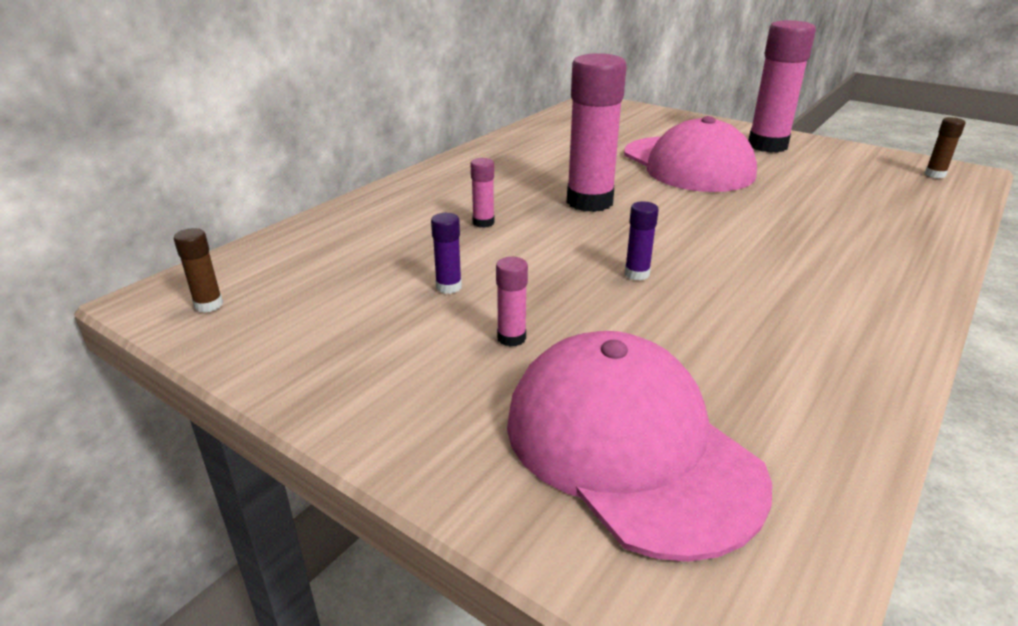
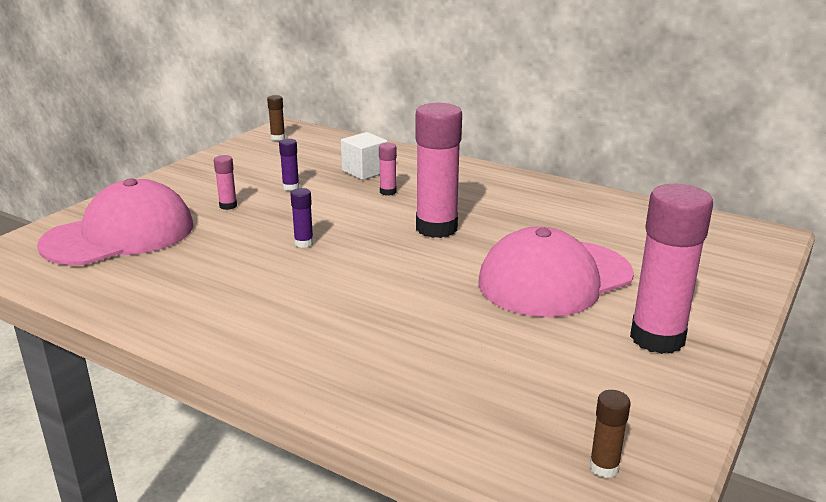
camera: 85 degrees right, 5 degrees down
(406, 235) = (364, 171): none -> white cube

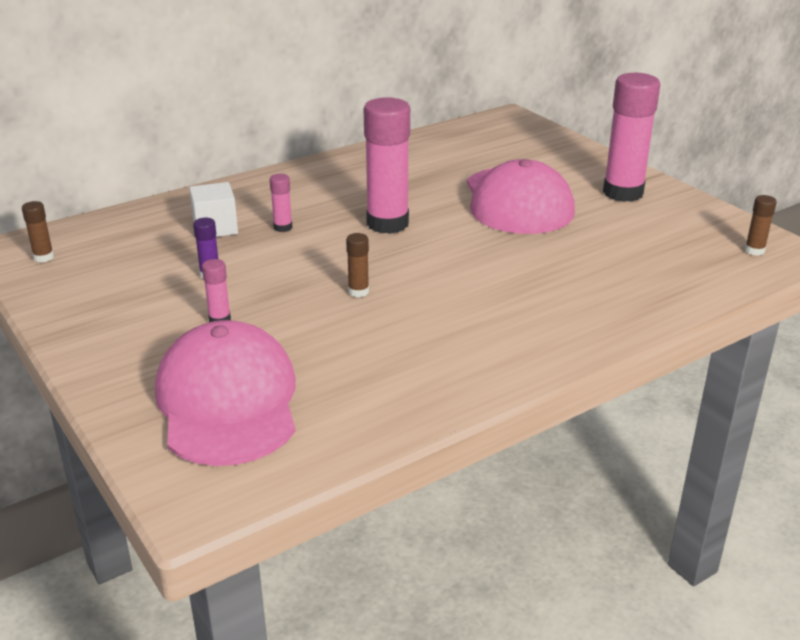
camera: 65 degrees left, 5 degrees up
(304, 243) = (358, 292): purple glue stick -> brown glue stick

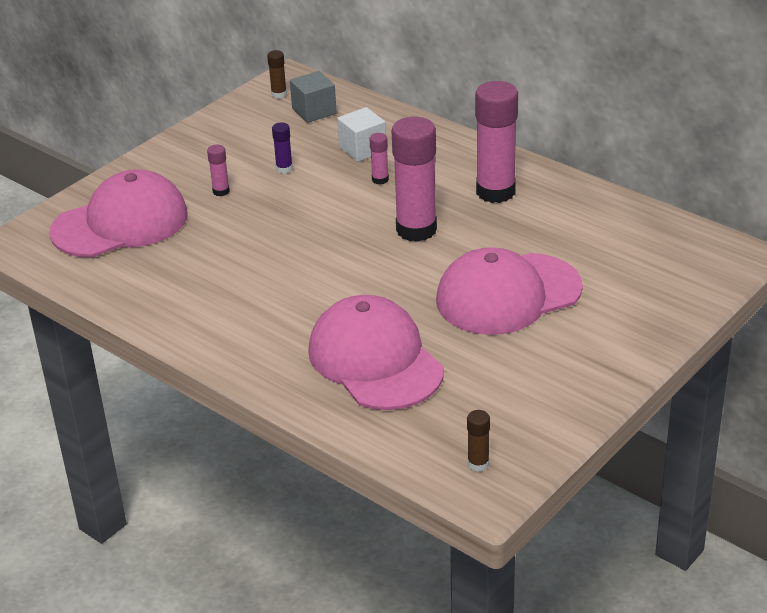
camera: 75 degrees right, 5 degrees up
(107, 242) = (314, 111): none -> grey cube
(358, 292) = (288, 241): brown glue stick -> none
(592, 274) = (375, 360): none -> pink cap
(623, 193) = (571, 361): pink glue stick -> pink glue stick (495, 192)

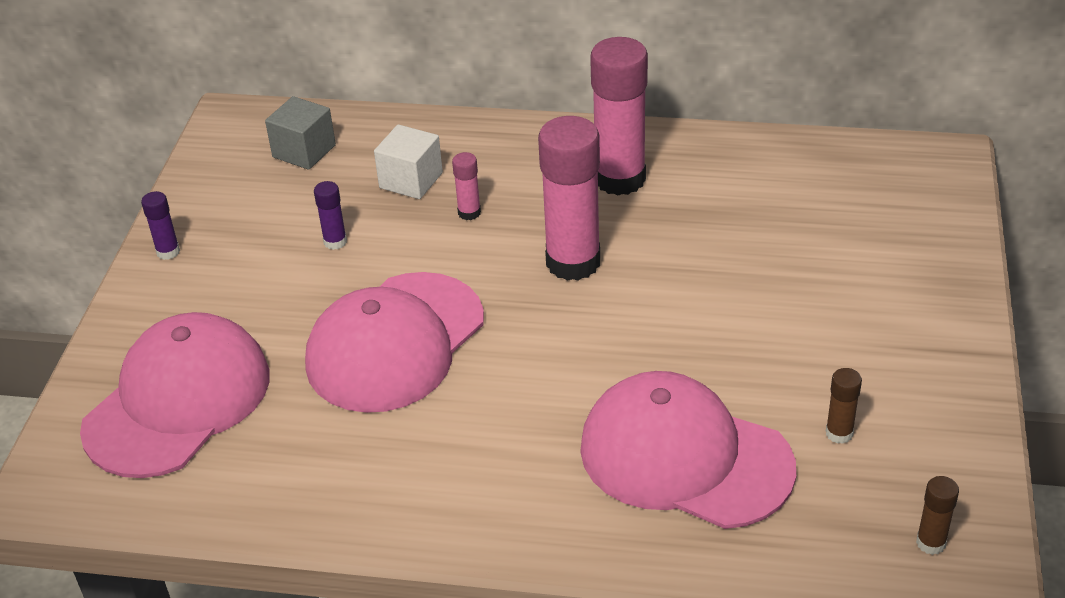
camera: 30 degrees left, 5 degrees up
(185, 142) = (168, 252): none -> purple glue stick
(221, 191) = (279, 303): pink glue stick -> none
(279, 94) = (237, 144): brown glue stick -> brown glue stick (839, 433)
(508, 294) = (755, 304): pink cap -> pink cap (395, 342)

